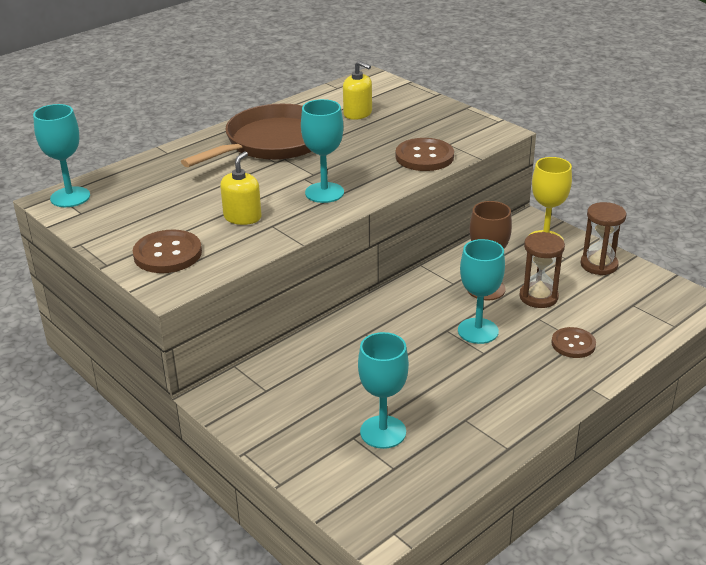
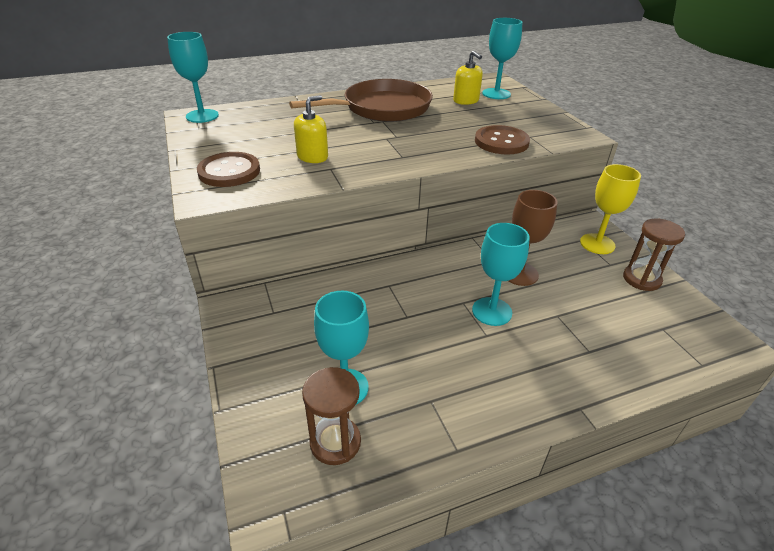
camera: 20 degrees right, 5 degrees up
(324, 193) = (394, 152): turquoise goblet -> turquoise goblet (496, 94)
(538, 297) = (567, 294): brown hourglass -> brown hourglass (335, 442)
(573, 344) = (581, 352): brown button -> none

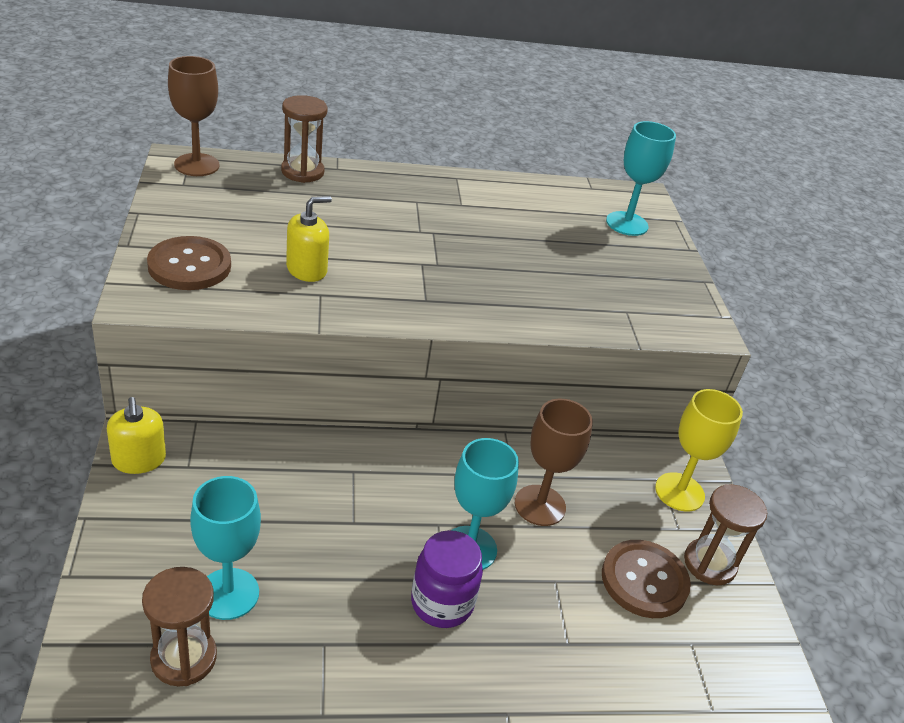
camera: 10 degrees right, 0 degrees up
(202, 116) = (197, 165): turquoise goblet -> brown goblet
(277, 106) = (302, 172): none -> brown hourglass
(382, 108) = (445, 210): brown pan -> none
(466, 100) = (574, 225): yellow soap dispenser -> yellow soap dispenser (139, 460)
(494, 350) = (442, 603): none -> purple jar
(501, 142) = (578, 310): brown button -> brown button (644, 580)

